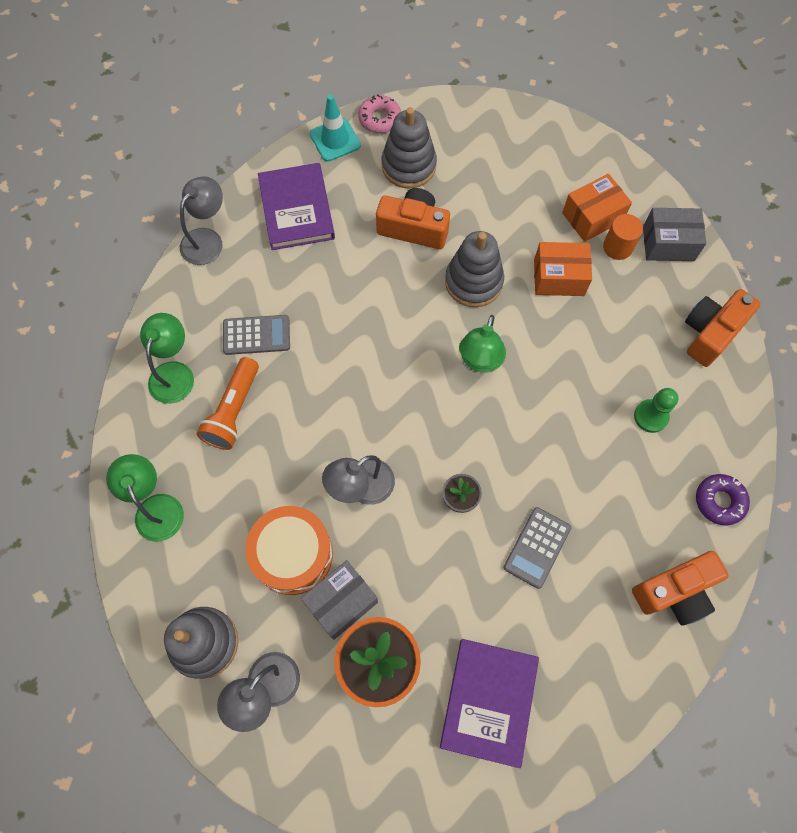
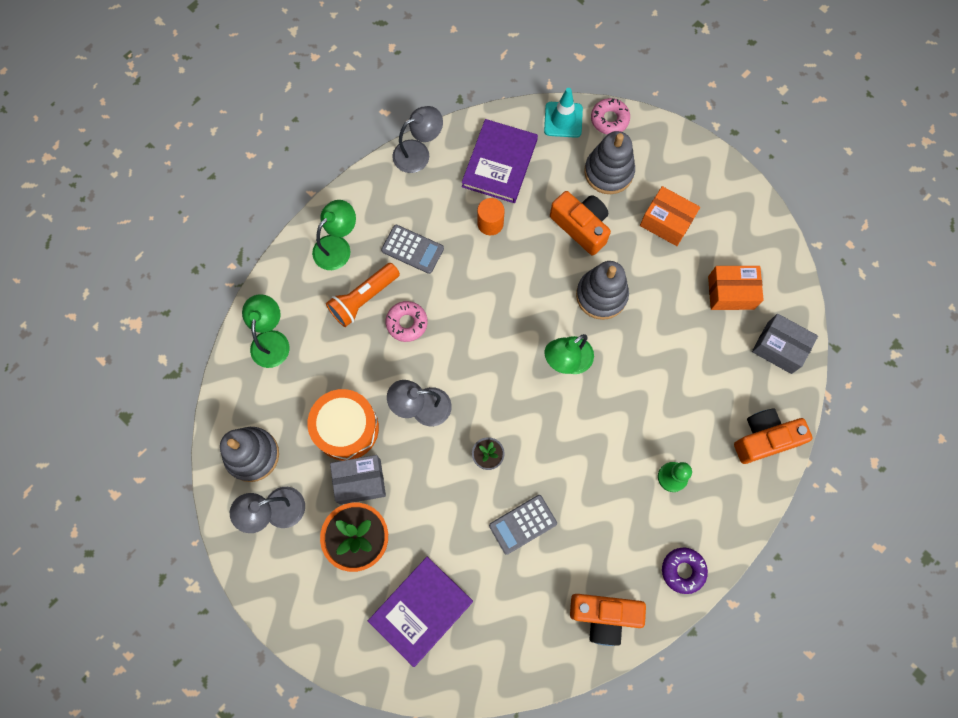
camera: 30 degrees right, 5 degrees up
(294, 411) = (407, 323): none -> pink donut
(559, 277) = (671, 328): orange box -> orange box (666, 222)
(617, 247) = (735, 328): orange cylinder -> orange cylinder (490, 223)

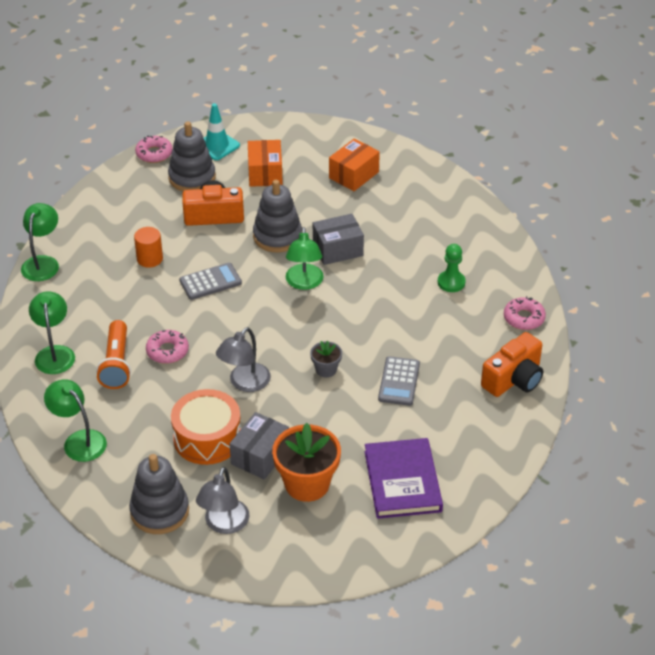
camera: 50 degrees left, 30 degrees down
(412, 249) = (114, 312): grey calculator -> grey calculator (210, 282)
(418, 153) = (43, 263): grey lamp -> green lamp
(499, 163) = (110, 226): purple book -> none
(563, 120) = (123, 175): turquoise traffic cone -> turquoise traffic cone (217, 146)
(666, 222) = (265, 173): orange box -> orange box turned 75 degrees counterclockwise
(683, 570) = (524, 318): purple donut -> pink donut
(764, 439) = (474, 222): orange camera -> none
(779, 348) = (419, 177): grey box -> grey box (337, 249)

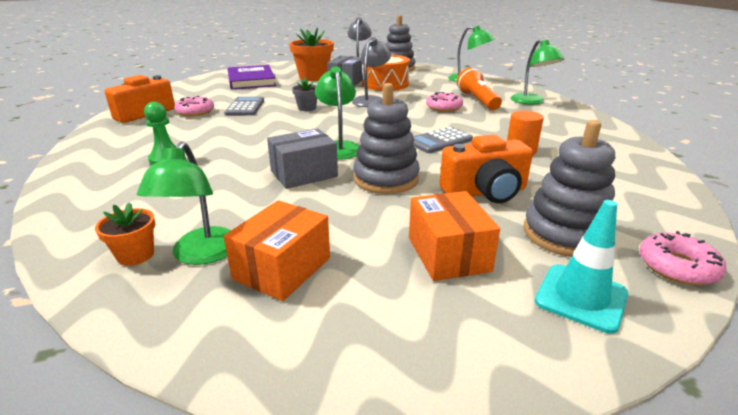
camera: 170 degrees right, 15 degrees down
(43, 263) = (626, 140): green lamp -> green lamp (201, 255)
(433, 191) = (135, 255): none -> orange flower pot
(524, 318) = (101, 142): pink donut -> pink donut (195, 112)

